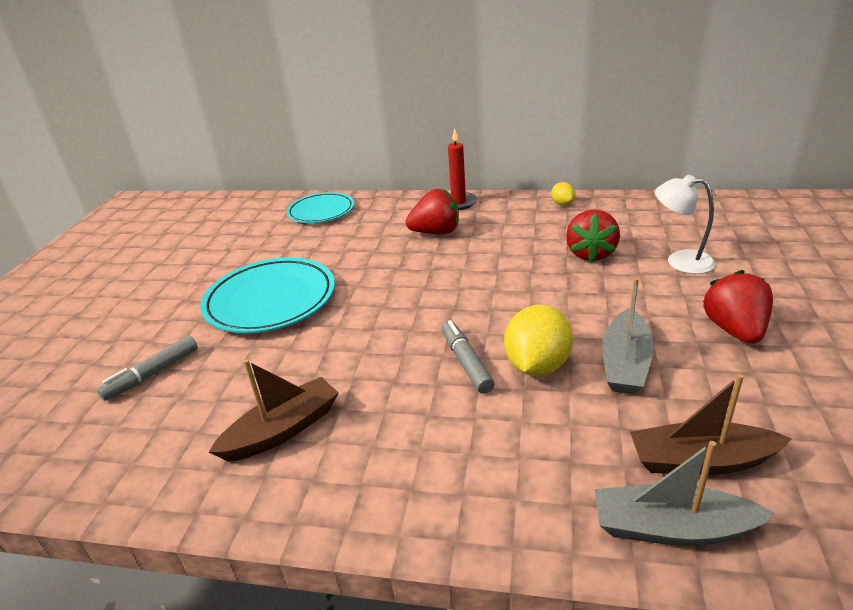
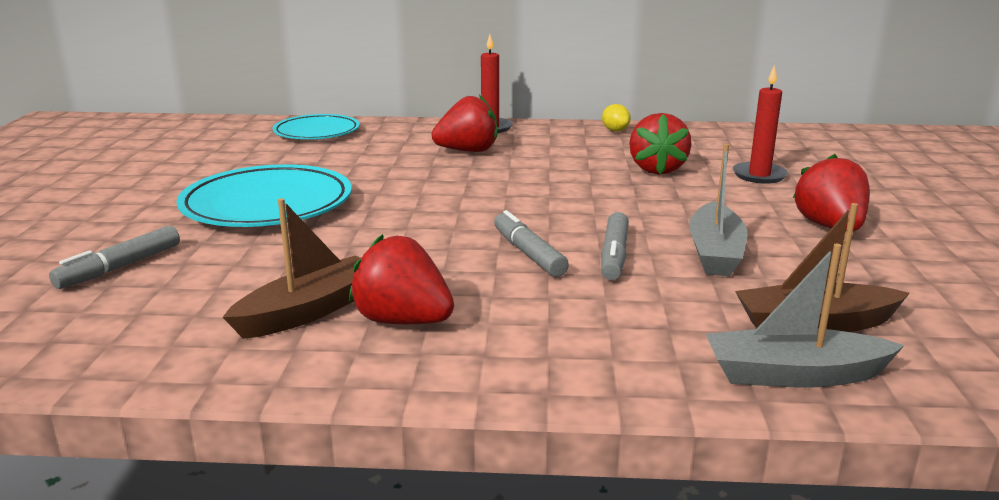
camera: 10 degrees left, 10 degrees down
(353, 444) = (403, 321): none -> red strawberry
(537, 365) = (614, 255): yellow lemon -> grey marker
(680, 261) = (759, 175): white lamp -> red candle

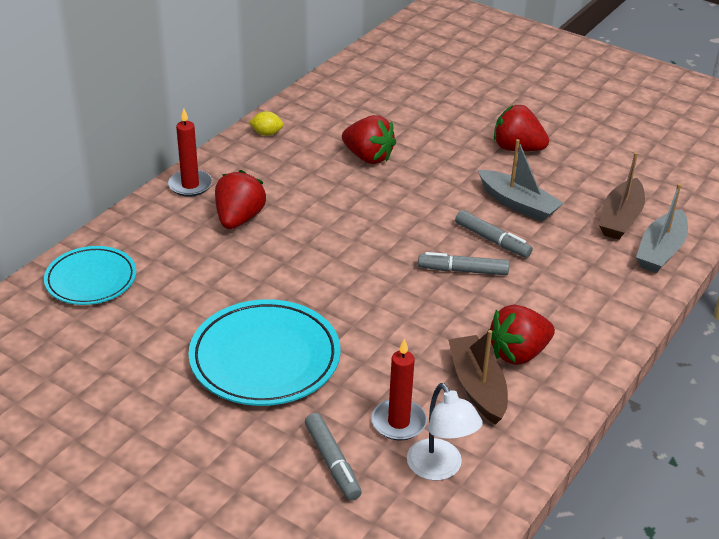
camera: 60 degrees left, 15 degrees up
(135, 324) = (440, 468): none -> white lamp
(759, 175) = (418, 126): red candle -> red candle (398, 422)

